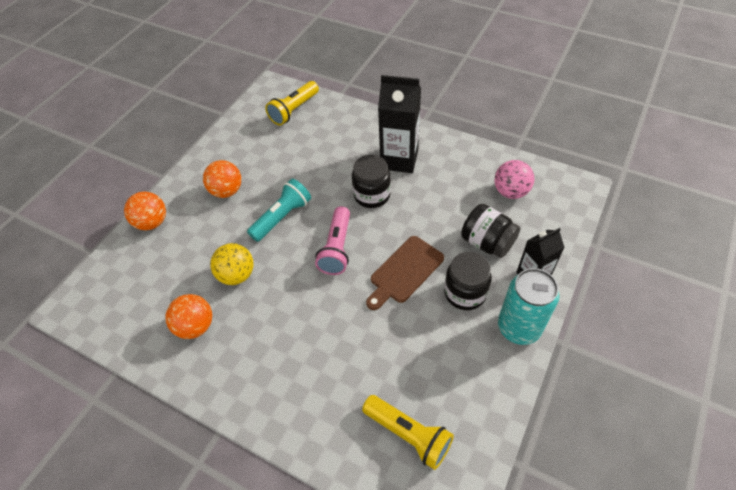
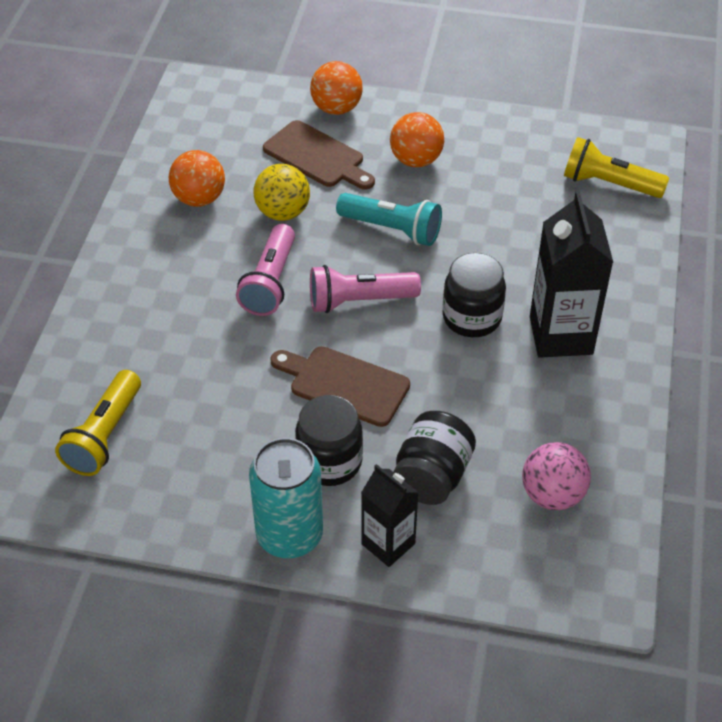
camera: 70 degrees right, 5 degrees down
(193, 243) = (317, 156): none -> brown cutting board
(300, 295) = (270, 282): none -> pink flashlight

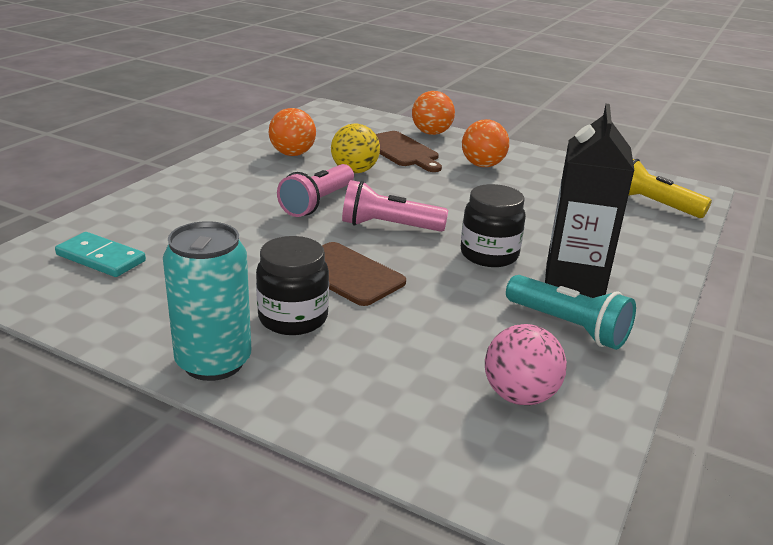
camera: 15 degrees right, 20 degrees down
(104, 435) = (101, 258): yellow flashlight -> turquoise domino
(388, 544) = (312, 393): black carton -> none
(392, 229) = (442, 194): turquoise flashlight -> turquoise flashlight (568, 326)
(432, 476) = (392, 351): black jar -> none

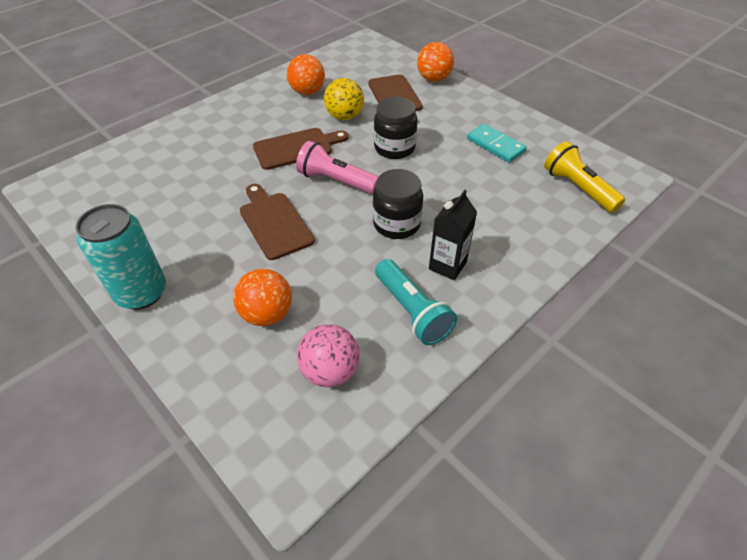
camera: 20 degrees right, 20 degrees up
(101, 258) = (120, 182): turquoise domino -> turquoise domino (495, 145)
(293, 318) = (214, 262): black jar -> black jar (394, 148)
(318, 203) = (297, 148): pink flashlight -> brown cutting board
(482, 165) = (454, 122): orange ball -> orange ball (267, 314)
(574, 282) = (447, 265): black carton -> black carton, size x0.61

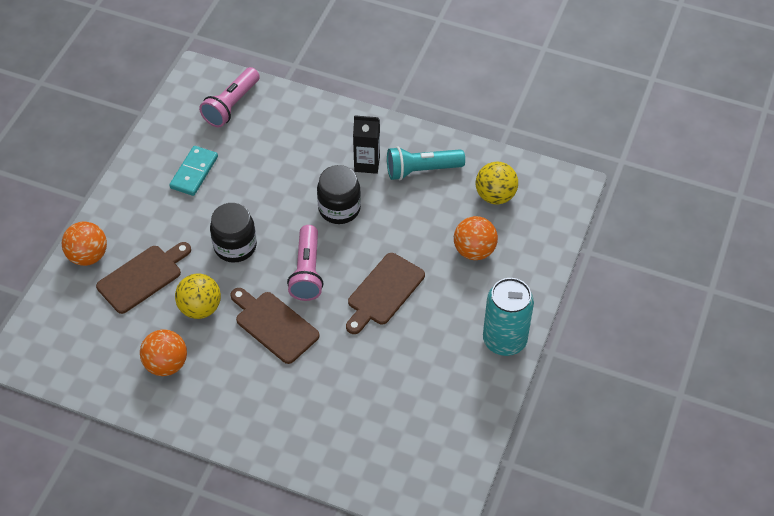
camera: 115 degrees left, 5 degrees up
(330, 371) = (495, 196): pink ball -> yellow ball
(412, 311) = (421, 170): turquoise flashlight -> turquoise flashlight turned 135 degrees counterclockwise
(578, 188) = (231, 105): yellow flashlight -> pink flashlight

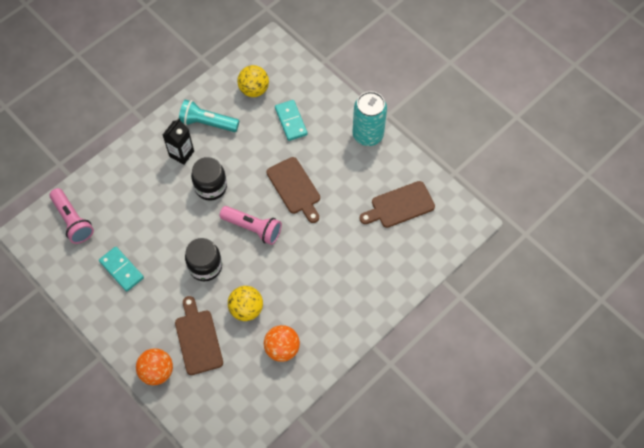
camera: 65 degrees left, 10 degrees up
(274, 325) = (286, 266): brown cutting board -> brown cutting board (399, 206)
(421, 170) = (207, 123): turquoise flashlight -> turquoise flashlight turned 90 degrees clockwise
(474, 251) = (291, 121): orange ball -> turquoise domino

